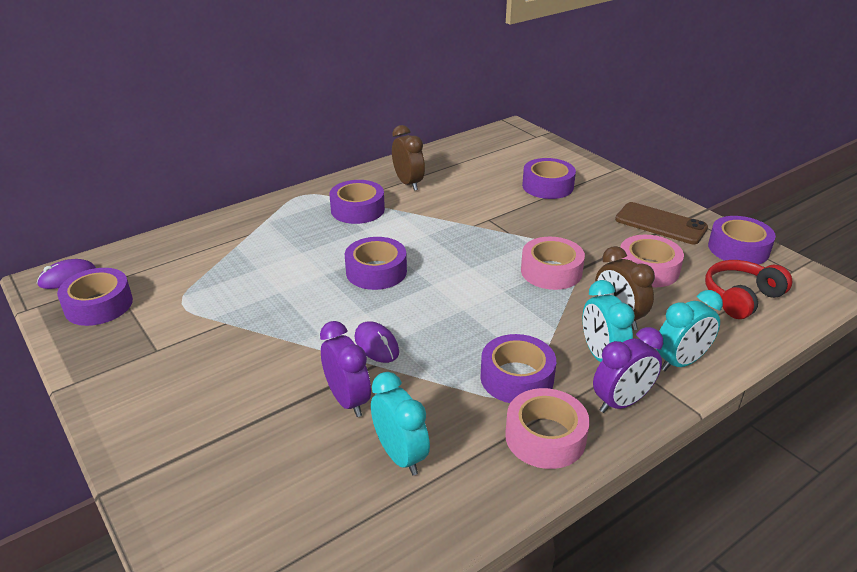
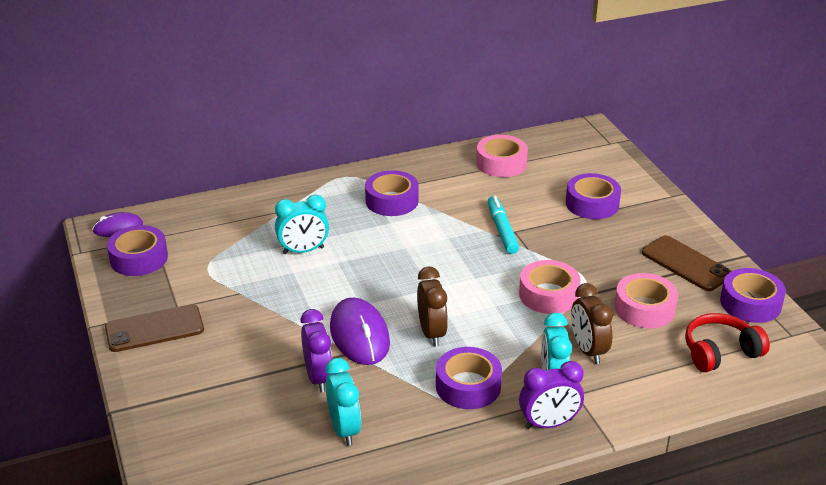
camera: 15 degrees right, 0 degrees up
(135, 380) = (154, 329): none -> brown phone
(376, 271) = (385, 267): purple tape -> none
(376, 345) = (359, 335): purple mouse -> purple mouse, size x1.71
(408, 183) = (452, 179): brown clock -> brown clock (431, 333)
(476, 220) = (502, 230): none -> turquoise marker
(545, 437) = (468, 438): pink tape -> pink tape (501, 163)
(680, 362) = (623, 400): turquoise clock -> turquoise clock (303, 250)

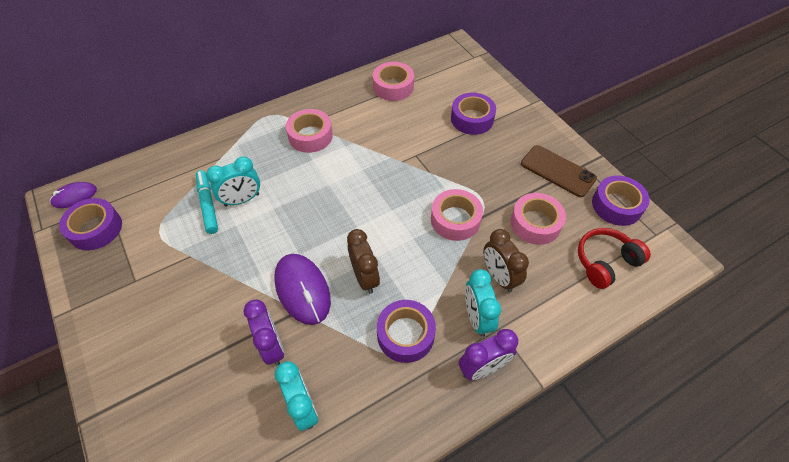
camera: 10 degrees left, 20 degrees up
(154, 329) = (115, 311): brown phone -> none
(392, 201) = (310, 136): purple tape -> pink tape
(502, 230) = (405, 155): turquoise marker -> turquoise marker (208, 205)

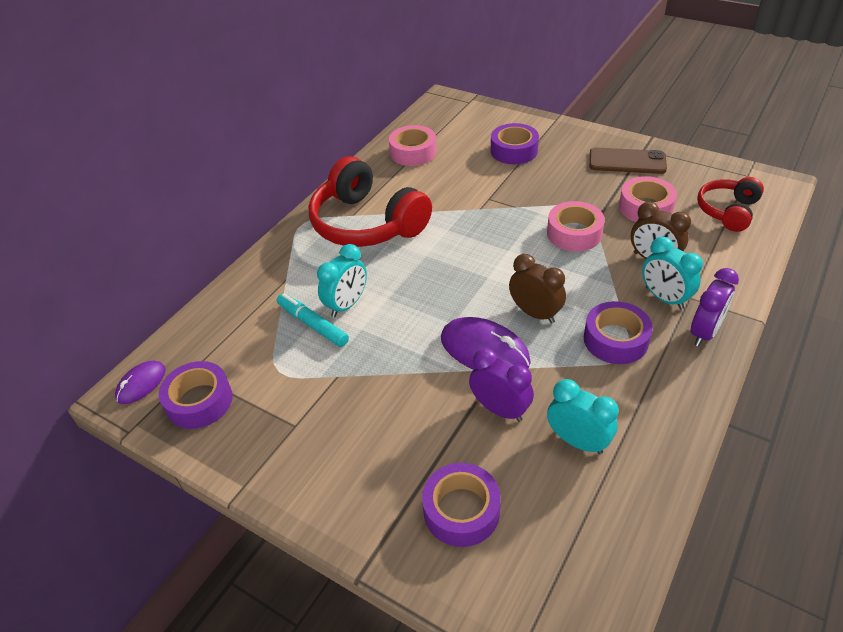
camera: 25 degrees left, 10 degrees down
(310, 136) = (367, 223): pink tape -> red headphones
(616, 205) = (698, 167): purple tape -> purple tape (461, 510)

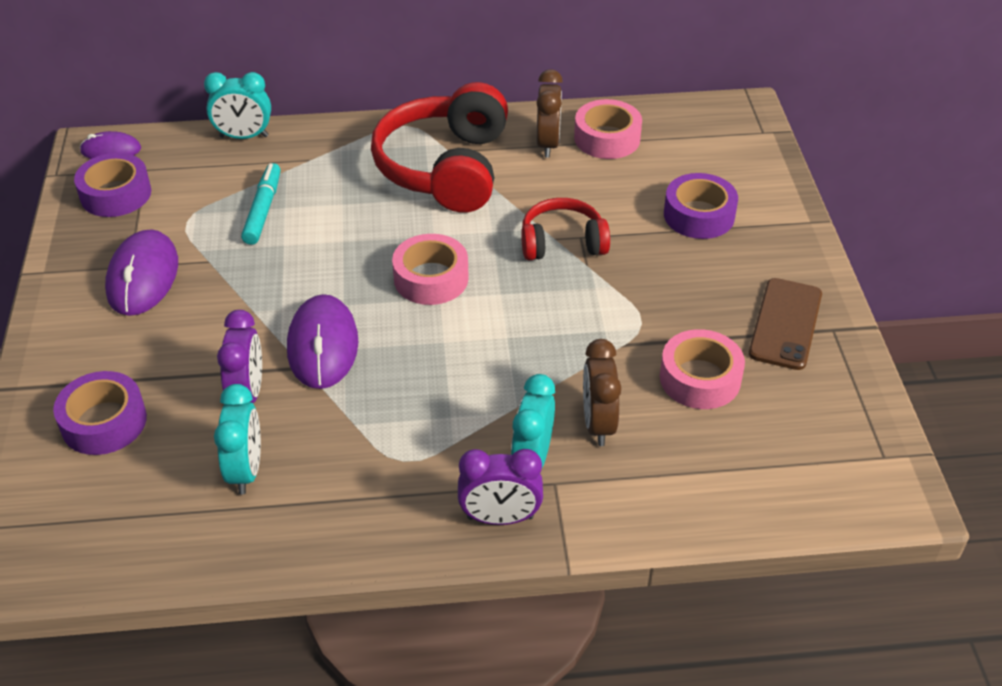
camera: 50 degrees right, 0 degrees up
(316, 422) = (143, 277): none -> purple mouse
(346, 305) = (309, 218): turquoise clock -> turquoise clock (244, 136)
(535, 313) = (411, 360): brown clock -> brown clock (548, 144)
(574, 233) = (583, 335): pink tape -> pink tape (431, 278)
(615, 340) = (423, 443): purple tape -> none
(627, 161) = (785, 324): brown phone -> brown phone turned 45 degrees clockwise
(728, 211) = (773, 462): red headphones -> red headphones (562, 243)

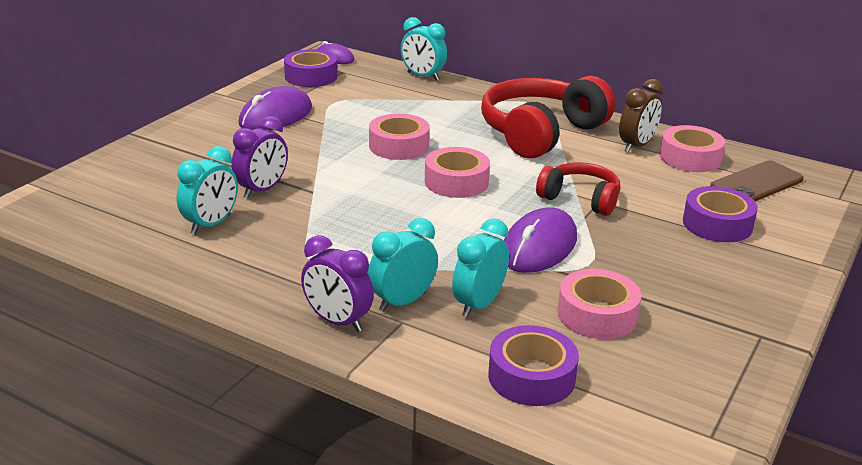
camera: 35 degrees right, 15 degrees down
(104, 422) = (165, 169): purple tape -> purple tape (531, 377)
(263, 210) = (389, 112): turquoise marker -> none
(323, 346) = (339, 186): purple mouse -> purple mouse (539, 247)
(324, 256) = (399, 146): none -> pink tape
(598, 424) = (478, 304): brown clock -> turquoise clock
(785, 324) = (718, 314): brown phone -> brown phone (756, 184)

